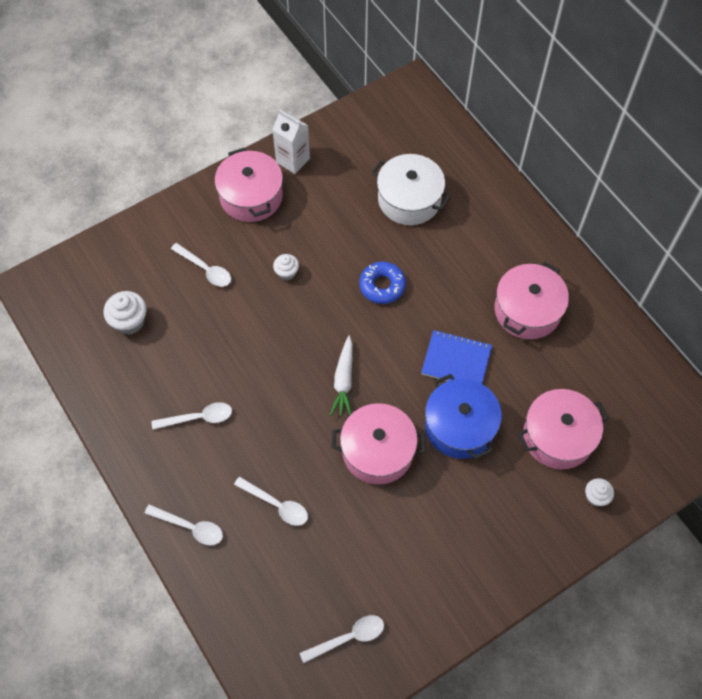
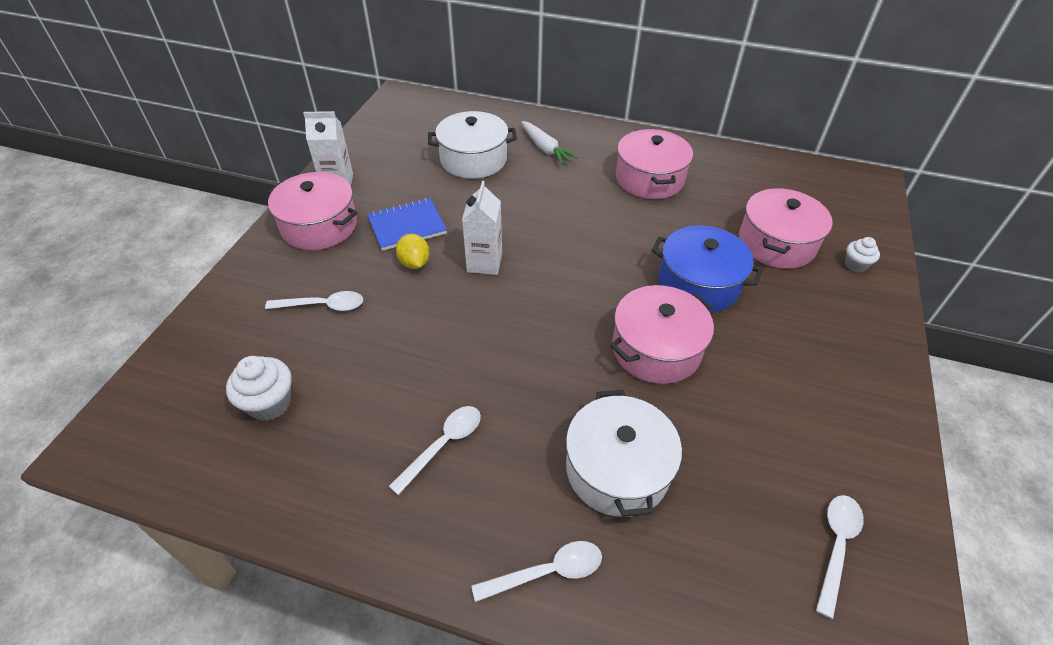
camera: 40 degrees left, 15 degrees down
(277, 505) = (617, 469): white spoon -> white pot
(286, 273) = (414, 263): white cupcake -> yellow lemon
(331, 305) = (484, 263): none -> white carton
(344, 381) = (560, 313): white carrot -> white carrot (545, 149)
(382, 286) = (515, 225): blue donut -> none
(456, 360) = (638, 240): blue notebook -> blue notebook (407, 226)

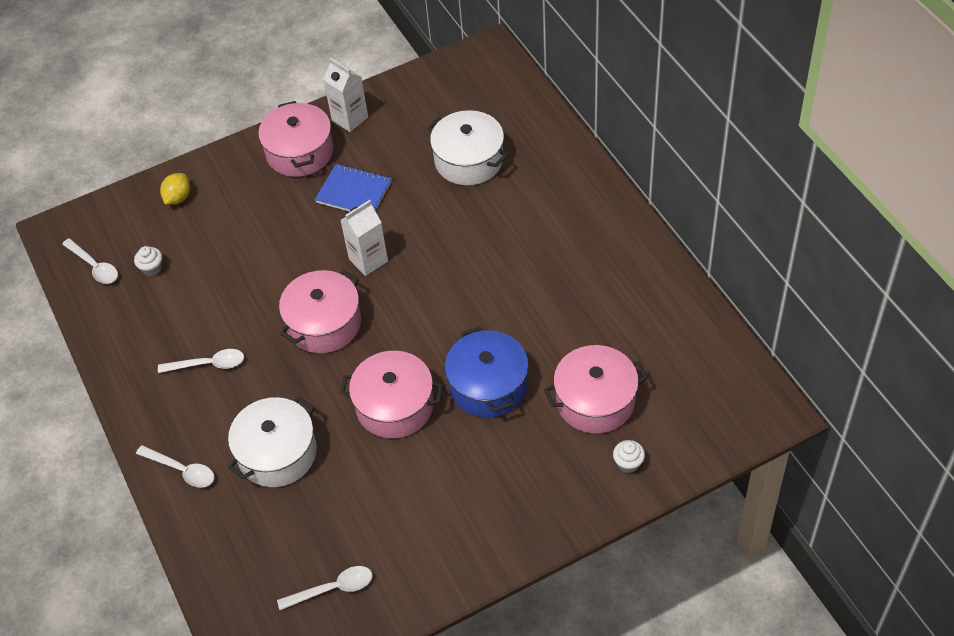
camera: 50 degrees right, 5 degrees up
(270, 403) = (152, 268): white cupcake -> white cupcake, size x0.62
(323, 306) = (240, 221): white spoon -> white spoon (95, 267)
(414, 263) = (325, 227): yellow lemon -> yellow lemon (178, 198)
(545, 149) = (537, 187): white carrot -> none
(649, 179) = (581, 274): pink pot -> pink pot (324, 323)

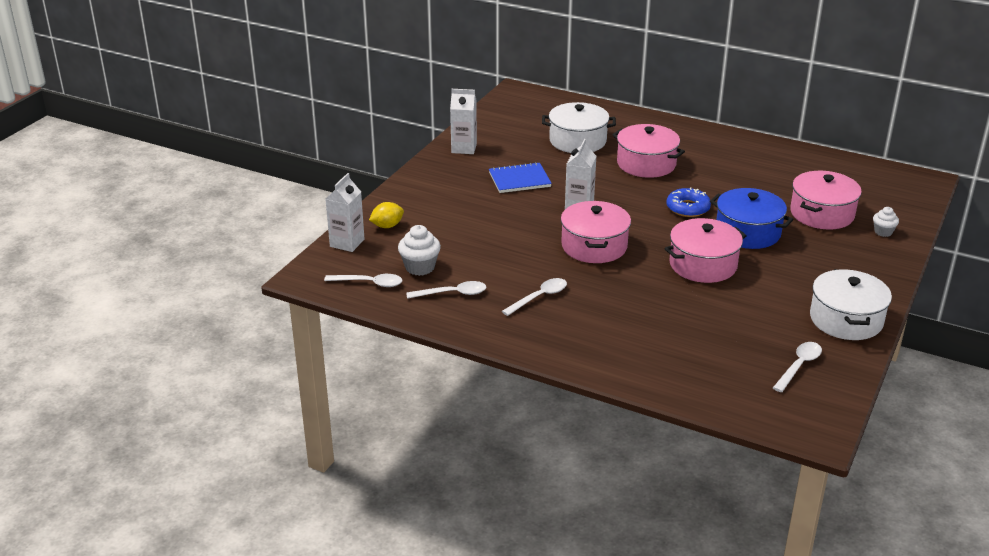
camera: 40 degrees left, 20 degrees down
(126, 203) = (347, 243): none -> white carton
(152, 268) = (420, 267): white cupcake -> white cupcake, size x1.61
(178, 198) = (387, 226): yellow lemon -> yellow lemon turned 75 degrees clockwise
(182, 470) = (602, 357): white spoon -> white spoon (452, 293)
(277, 453) = (658, 319): white pot -> white pot (846, 319)
(300, 152) = (450, 174): pink pot -> pink pot (646, 164)
(468, 318) = (688, 208): none -> blue donut

